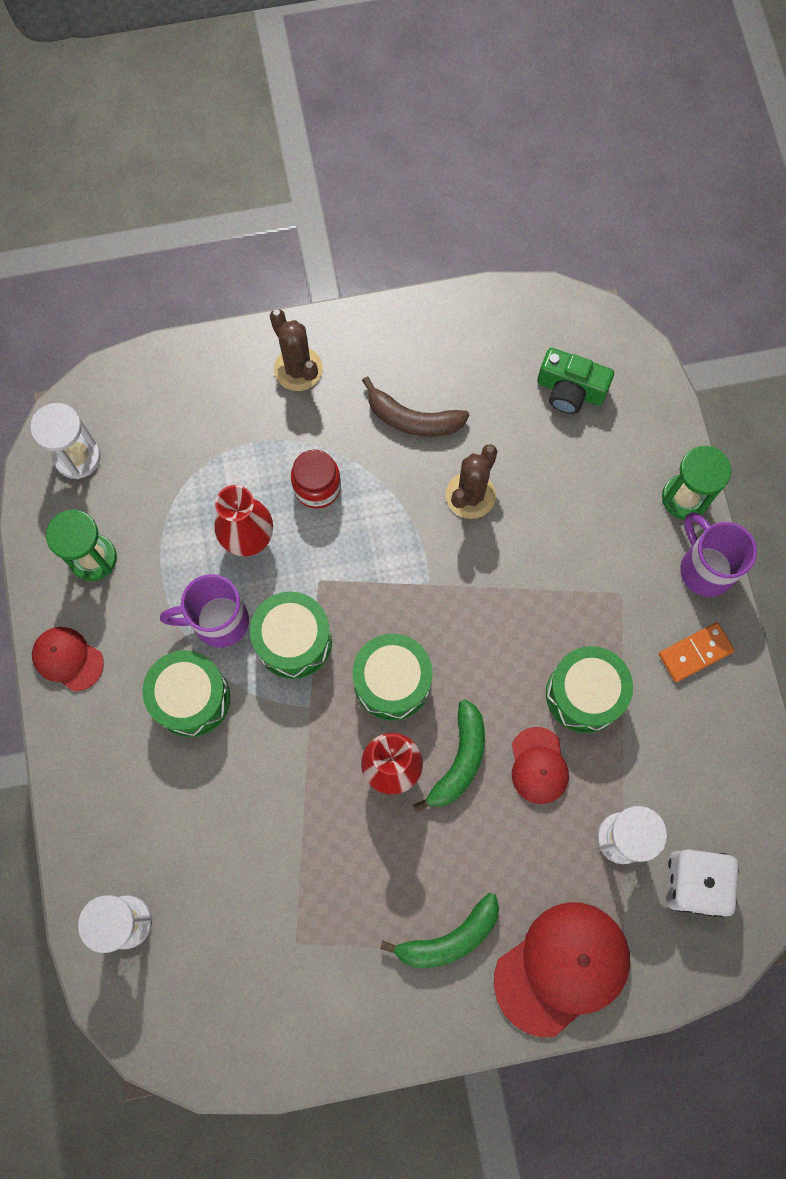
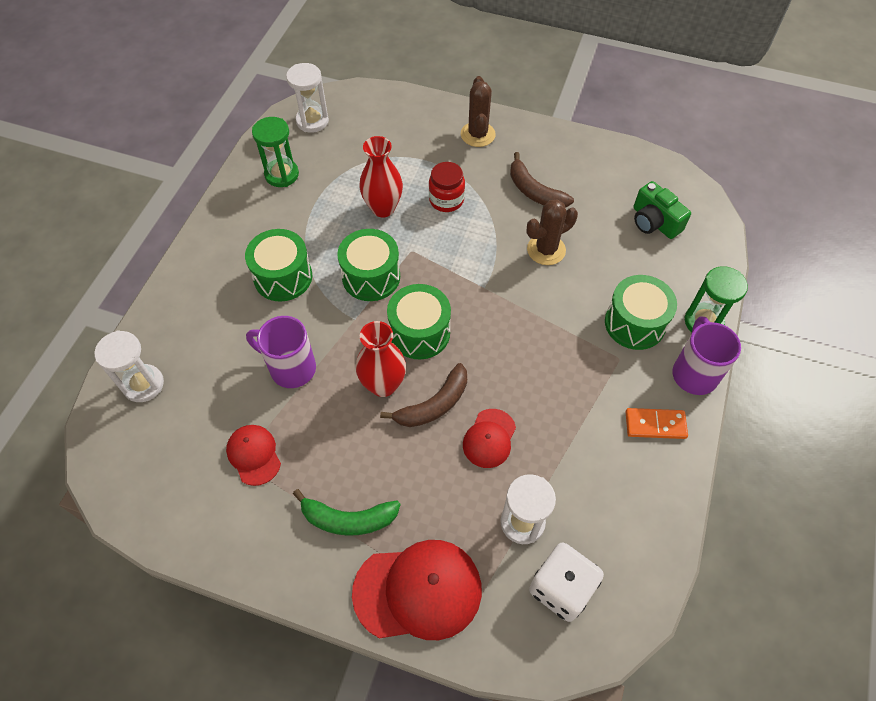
camera: 30 degrees right, 15 degrees down
(67, 659) = (226, 219): red cap -> red cap (254, 455)
(218, 621) = (331, 243): purple mug -> purple mug (291, 368)
(459, 760) = (434, 404): green banana -> brown banana
(584, 694) = (552, 409): green drum -> green drum (635, 323)

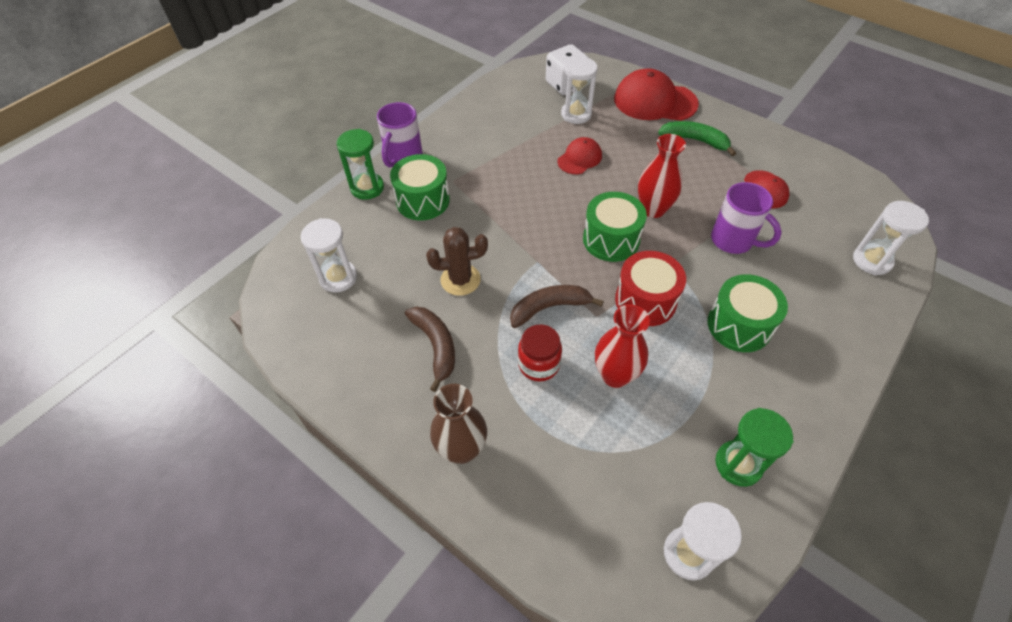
camera: 160 degrees left, 5 degrees down
(371, 277) = (645, 301): green drum -> red drum
(434, 404) = (615, 187): brown banana -> brown banana (549, 308)
(477, 134) = (462, 449): brown cactus -> brown vase
(654, 222) = (338, 278): green camera -> white hourglass
(655, 425) = (455, 138): orange domino -> none

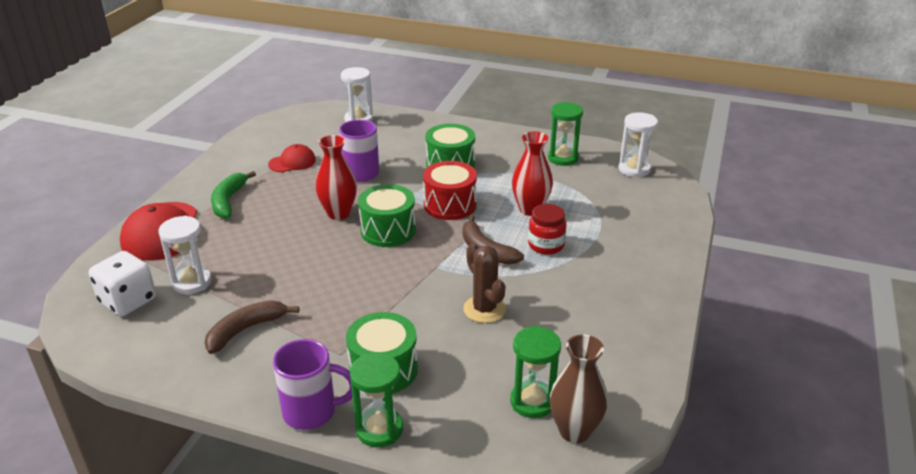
camera: 110 degrees left, 20 degrees down
(338, 278) = (532, 401): white hourglass -> green hourglass
(436, 346) = (567, 304): brown banana -> brown banana (245, 330)
(462, 449) = (646, 266): brown vase -> brown vase (574, 431)
(579, 158) = (274, 267): red cap -> none

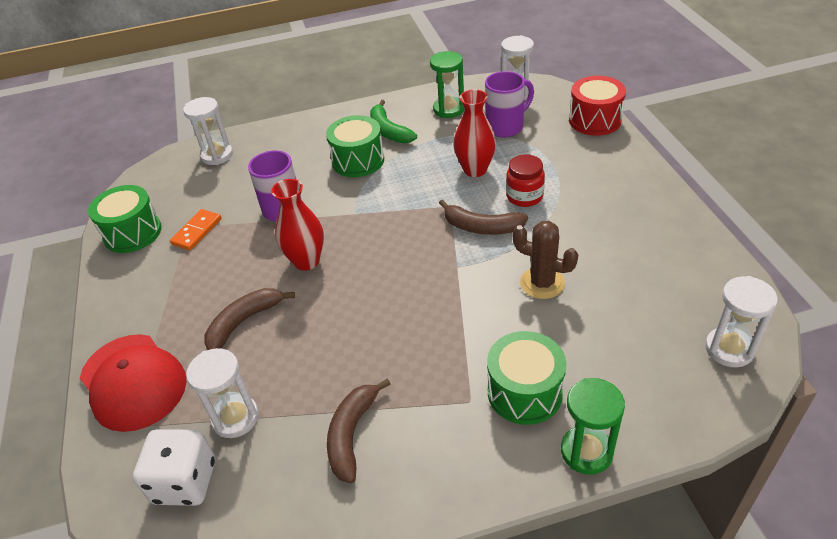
camera: 30 degrees left, 10 degrees up
(228, 201) = (173, 307): green banana -> green banana (388, 131)
(258, 230) = (244, 322): none -> brown banana
(292, 162) = (197, 231): red cap -> orange domino
(312, 412) = (510, 475): purple mug -> purple mug (506, 127)
(388, 230) = (374, 254): green drum -> green drum (133, 233)
(450, 205) = (402, 200): red drum -> red drum (594, 120)
(532, 401) = (672, 344): green hourglass -> none
(574, 431) = (729, 349): brown vase -> white hourglass

